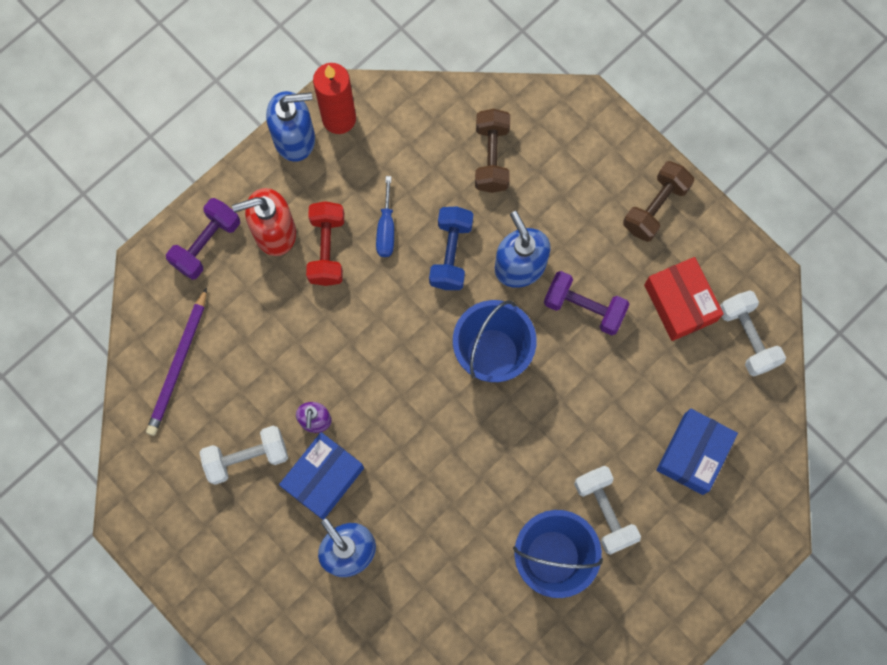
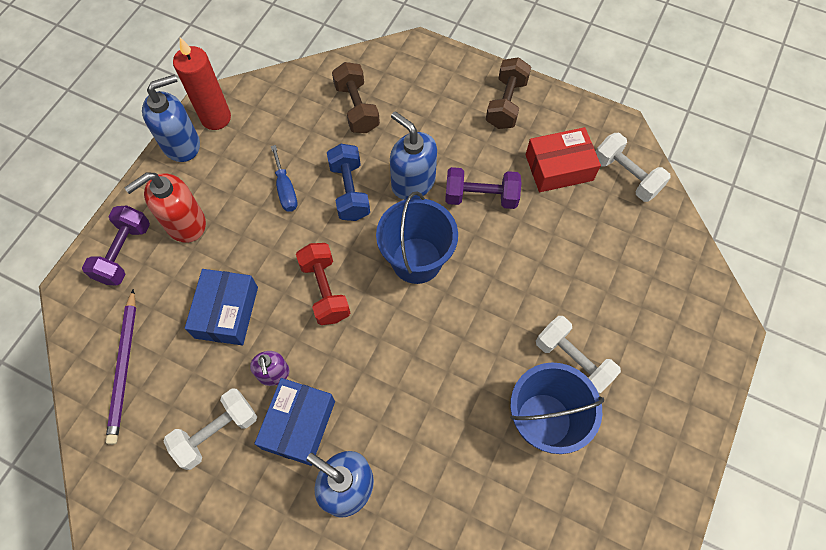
camera: 20 degrees left, 10 degrees down
(327, 249) = (238, 222): red dumbbell -> red dumbbell (325, 290)
(680, 303) = (559, 167): red box -> red box turned 60 degrees counterclockwise
(693, 454) = (626, 283): blue box -> blue box (226, 312)

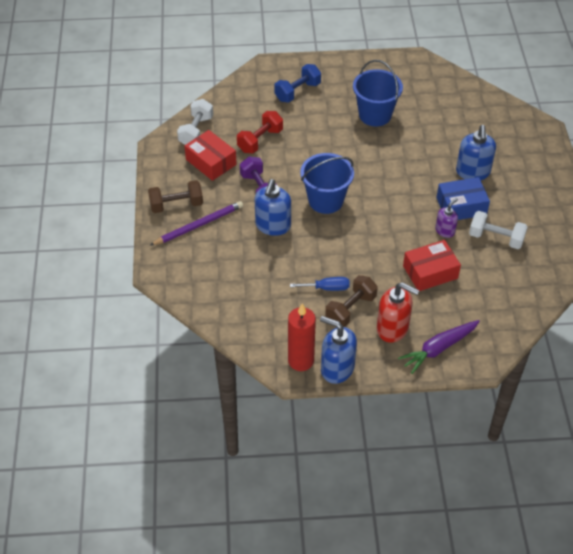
camera: 120 degrees left, 15 degrees down
(124, 253) = (438, 349): purple dumbbell -> purple carrot
(124, 368) = (502, 301): purple pencil -> purple pencil (199, 225)
(226, 312) = (430, 272): blue box -> red box
(285, 189) = (327, 288): blue screwdriver -> blue screwdriver turned 45 degrees clockwise
(325, 290) = (378, 233): red dumbbell -> red dumbbell (260, 140)
(349, 191) = (303, 254): blue dumbbell -> blue dumbbell (297, 92)
(357, 108) = (234, 282): brown dumbbell -> brown dumbbell (350, 309)
(572, 361) = (334, 115): white dumbbell -> none

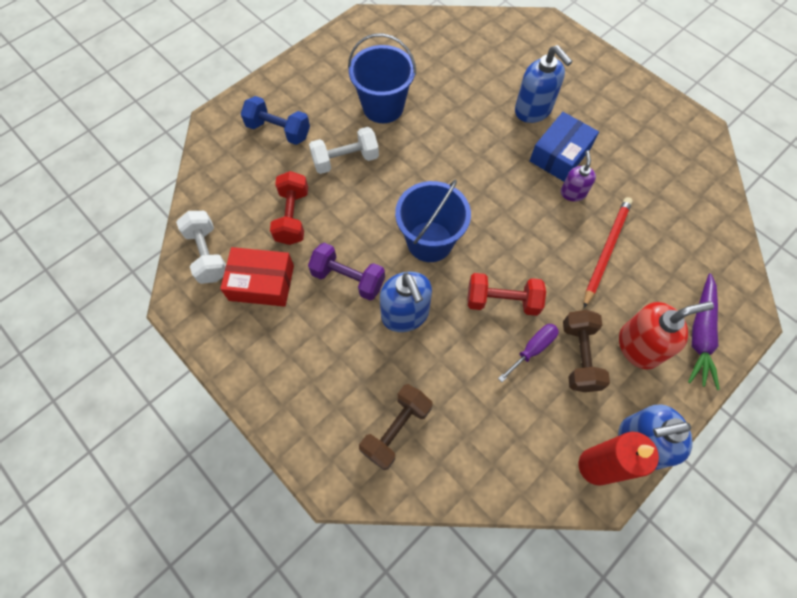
camera: 40 degrees left, 15 degrees up
(176, 205) = (272, 370): brown dumbbell -> brown dumbbell (396, 430)
(199, 225) = (323, 377): purple pencil -> none
(297, 92) = (278, 130): blue dumbbell -> blue dumbbell turned 75 degrees counterclockwise
(327, 288) = (532, 349): blue screwdriver -> purple screwdriver
(336, 255) = (502, 301): none -> red dumbbell
(430, 272) = (606, 250): red box -> red pencil
(496, 238) = (622, 168): white dumbbell -> white dumbbell (345, 160)

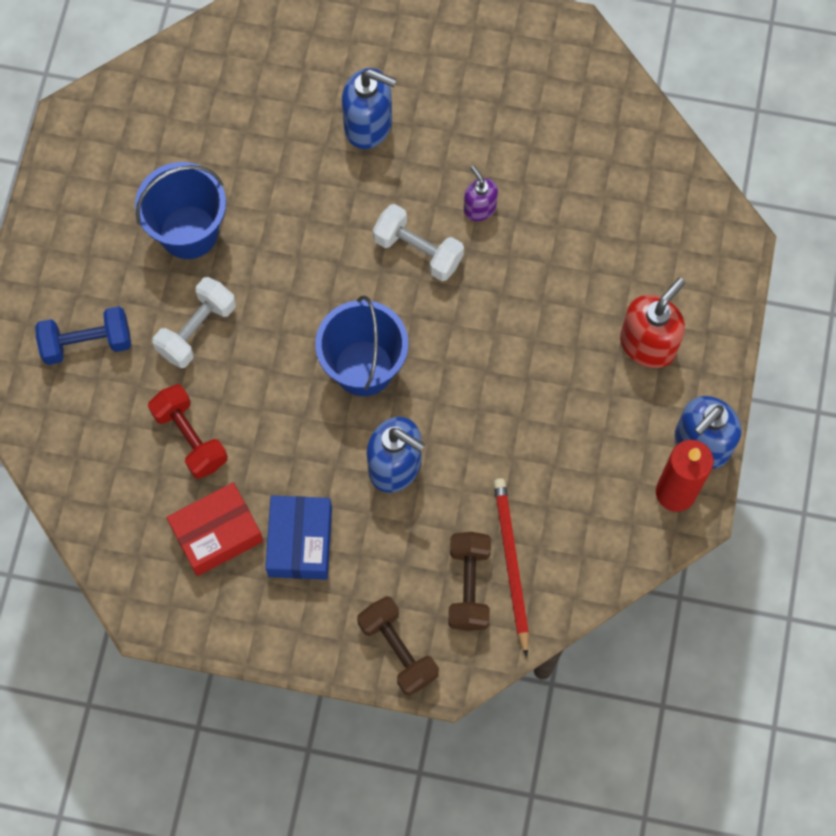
camera: 35 degrees left, 5 degrees up
(208, 254) = (131, 543): white dumbbell -> white dumbbell (418, 251)
(348, 279) = (307, 467): purple dumbbell -> none
(502, 301) = (484, 385): red dumbbell -> none
(532, 349) = (547, 416): purple screwdriver -> none
(560, 155) = (436, 167): blue box -> blue box (300, 542)
(579, 356) = (597, 393): brown dumbbell -> brown dumbbell (398, 650)
(606, 250) = (555, 257): red pencil -> red pencil (511, 564)
(700, 335) = (700, 292): purple carrot -> none

